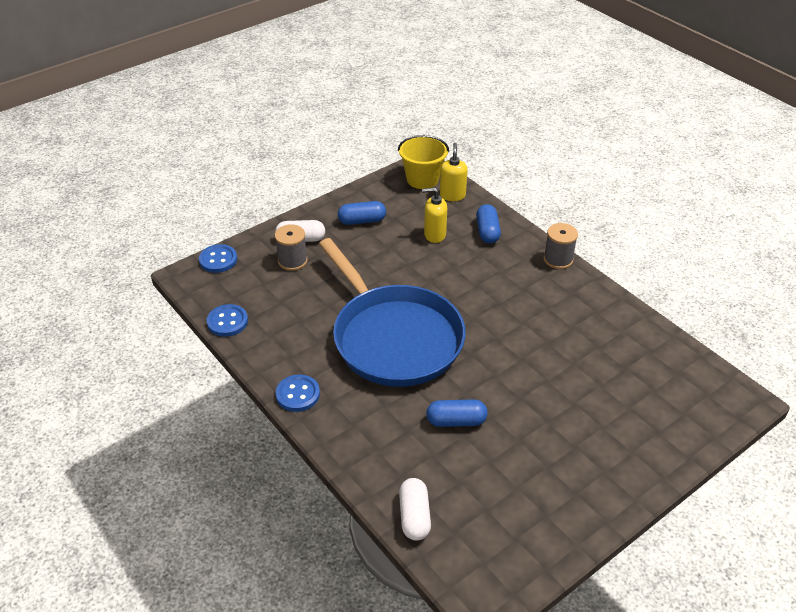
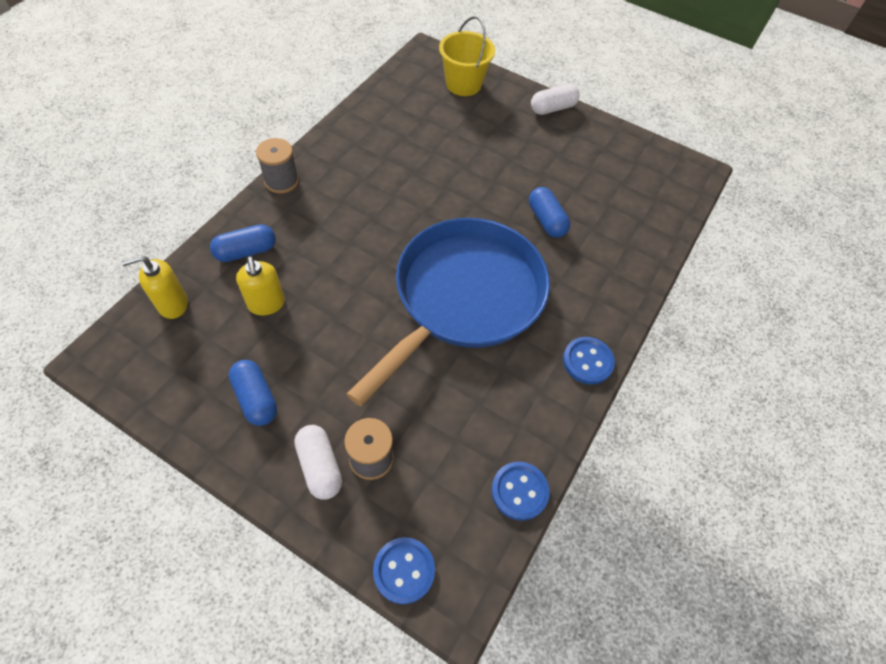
camera: 115 degrees left, 15 degrees up
(414, 516) = (659, 226): white capsule -> white capsule (552, 108)
(422, 179) = (136, 350): yellow bucket -> yellow bucket (463, 84)

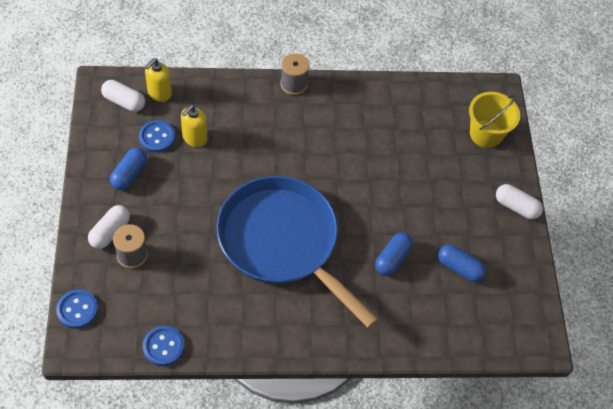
camera: 55 degrees right, 0 degrees up
(148, 347) = (124, 101): none -> white capsule
(172, 304) = (159, 93): yellow soap dispenser -> yellow soap dispenser turned 90 degrees counterclockwise
(246, 251) = (223, 103): blue capsule -> blue capsule (459, 268)
(464, 297) = (282, 242): blue pan -> blue pan turned 135 degrees counterclockwise
(587, 361) = (287, 343): blue button -> blue button (157, 137)

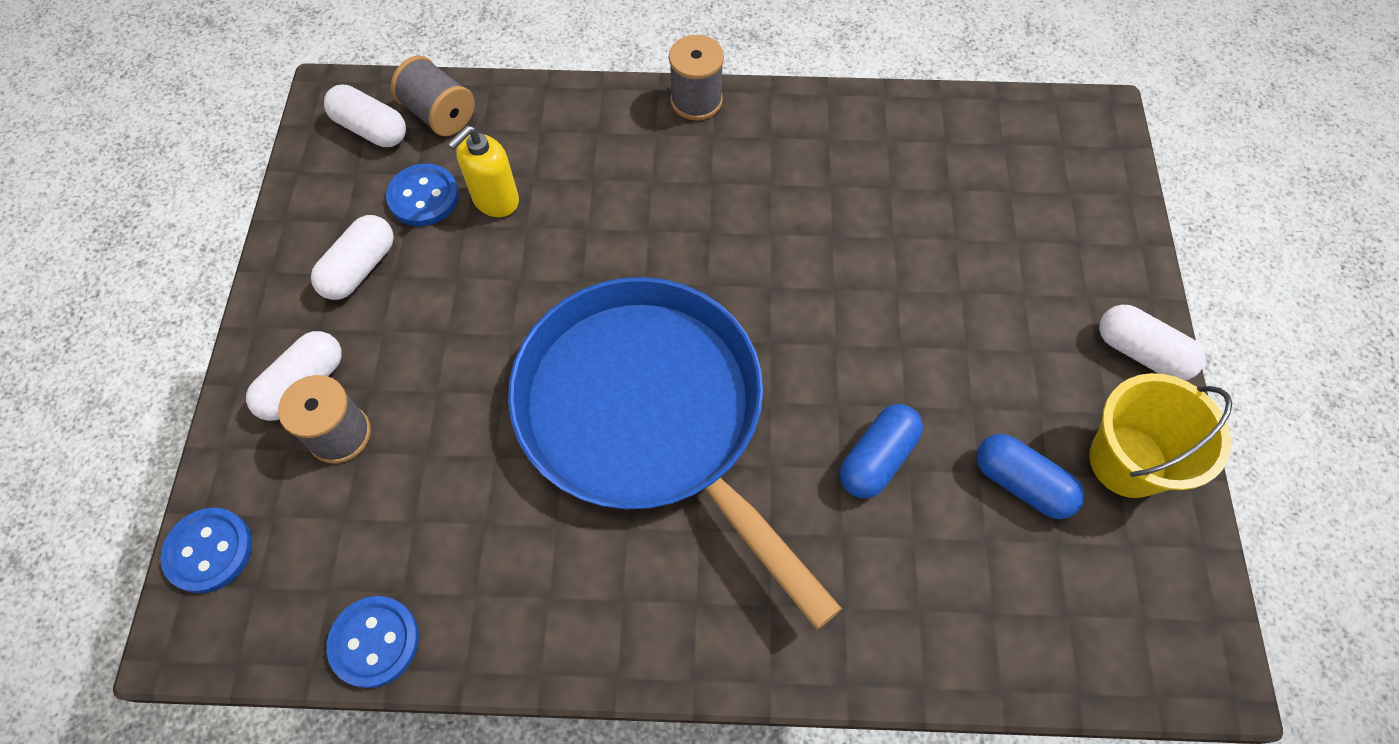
camera: 10 degrees right, 5 degrees up
(129, 174) = (360, 268): blue capsule -> white capsule
(159, 93) = (439, 114): yellow soap dispenser -> grey spool
(486, 134) = (1074, 201): yellow bucket -> yellow bucket (1127, 461)

